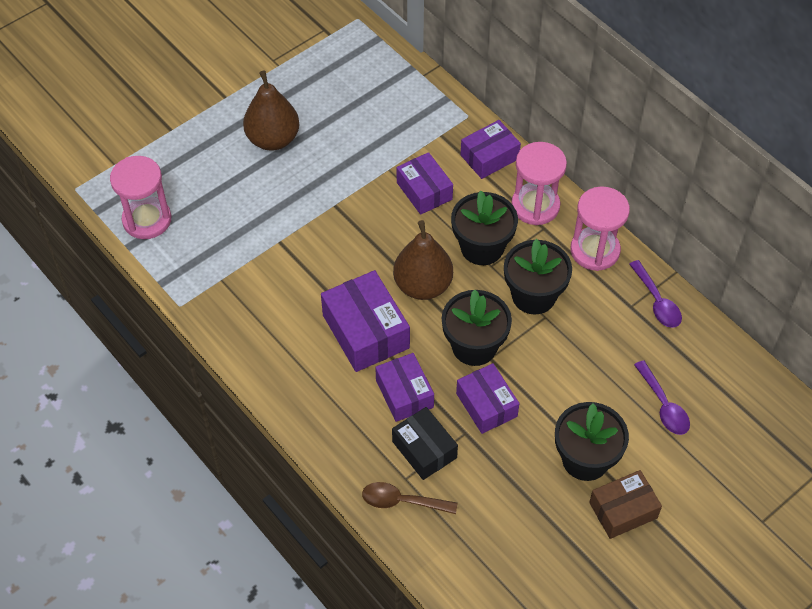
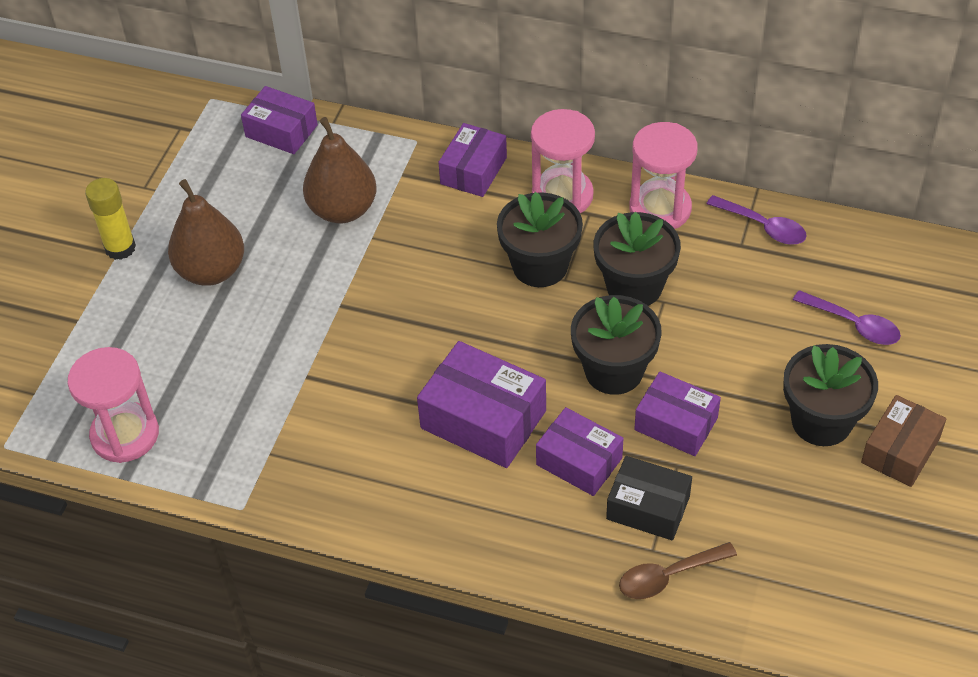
camera: 30 degrees left, 5 degrees down
(229, 94) = (120, 248): none -> yellow glue stick
(423, 285) = (507, 338): brown pear -> brown pear (343, 210)
(424, 191) = (430, 240): purple box -> purple box (281, 131)

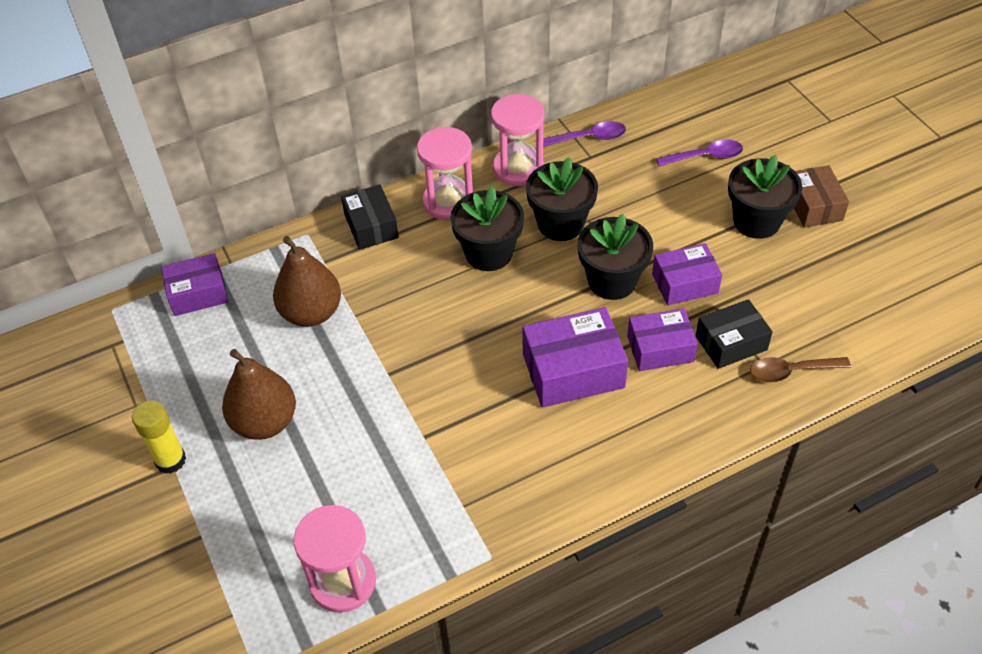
camera: 45 degrees left, 0 degrees up
(473, 171) = (371, 226): purple box -> black box
(668, 576) = (791, 372): brown spoon -> brown spoon turned 60 degrees clockwise

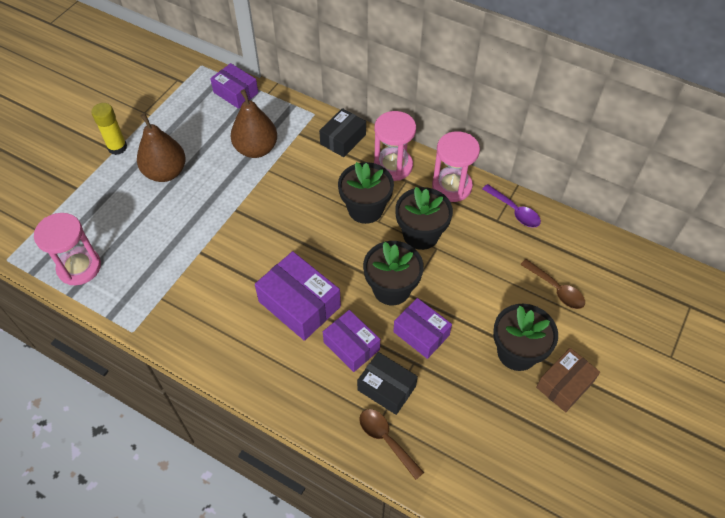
camera: 55 degrees right, 5 degrees up
(705, 157) = (556, 289): purple spoon -> brown spoon

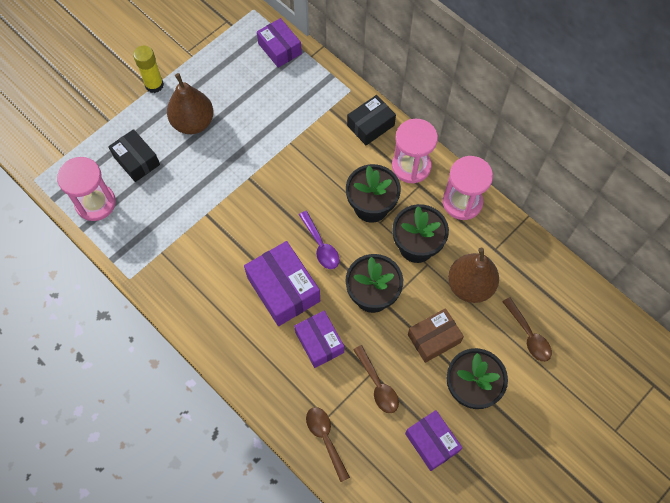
camera: 15 degrees right, 10 degrees up
(256, 149) = (284, 117): brown pear -> brown pear (470, 285)
(386, 388) = (339, 391): black box -> black box (136, 160)
(421, 333) = (386, 347): purple box -> purple box (431, 442)
(424, 372) = (378, 385): none -> brown spoon
(514, 211) = (515, 243): purple spoon -> purple spoon (321, 246)
(564, 384) = (504, 431): brown box -> brown box (434, 338)

